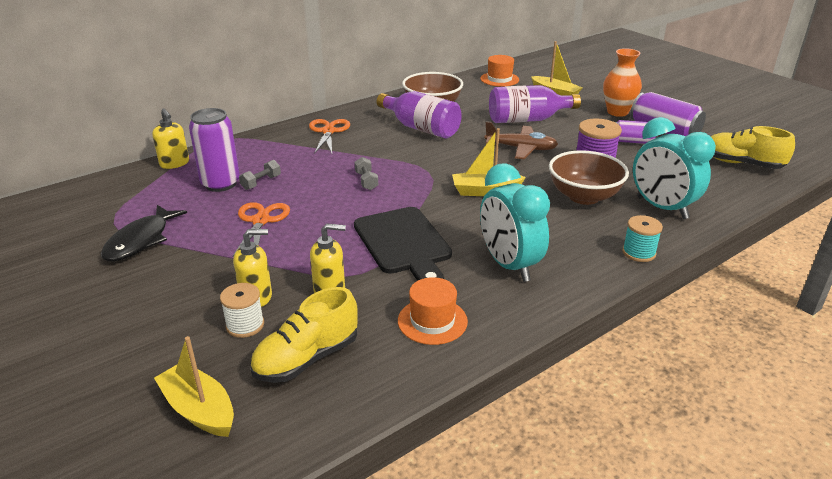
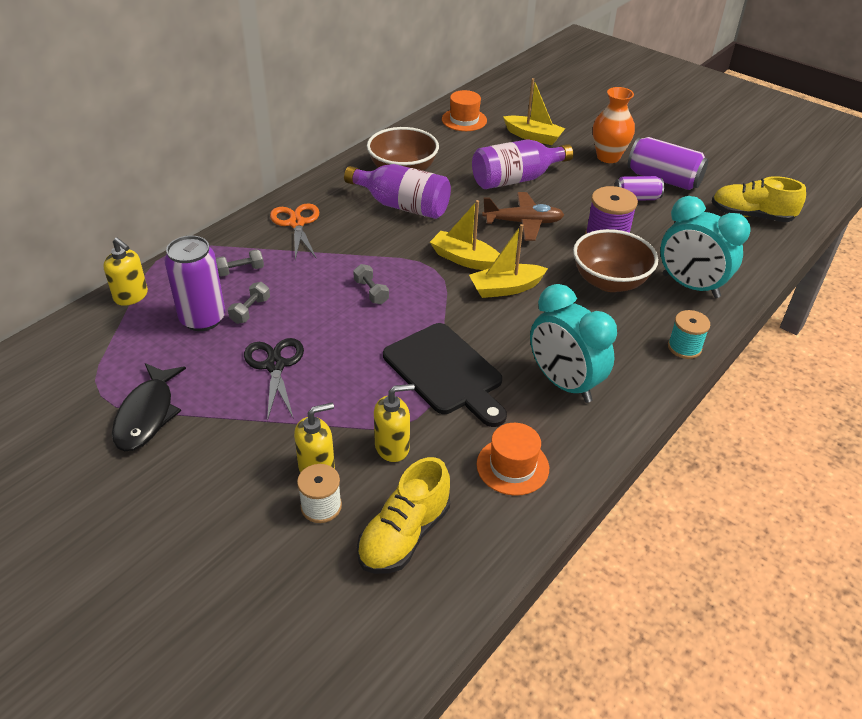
camera: 15 degrees left, 10 degrees up
(199, 410) = (320, 617): yellow boat -> yellow boat (465, 259)
(260, 221) = (275, 365): orange scissors -> black scissors
(267, 156) = (240, 271): none -> grey dumbbell

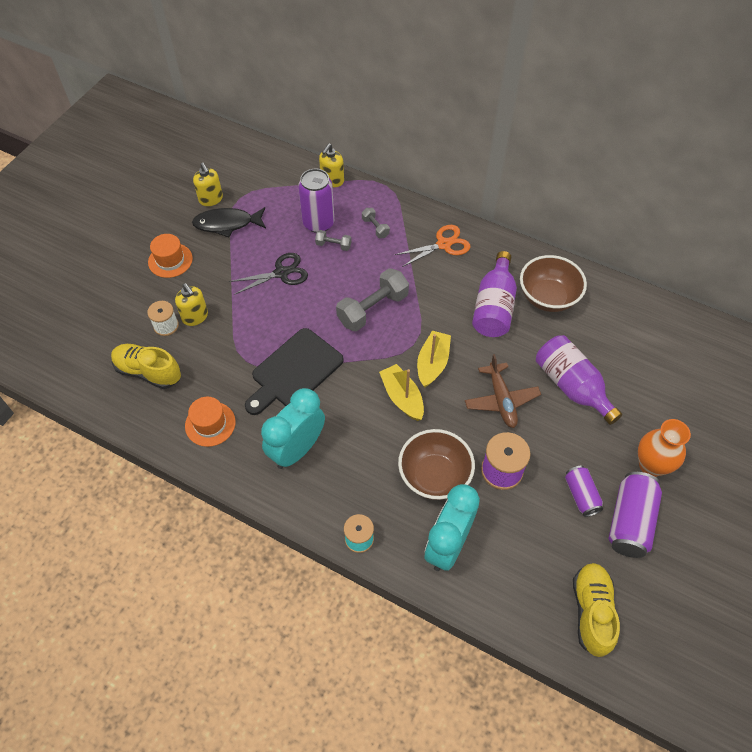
camera: 80 degrees right, 15 degrees up
(371, 292) = (372, 309): grey dumbbell -> grey dumbbell, size x2.02
(392, 447) = (218, 352): yellow soap dispenser -> yellow soap dispenser (211, 199)
(464, 120) = (663, 329): orange hat -> orange hat (170, 260)
(533, 137) = (660, 393): yellow boat -> none

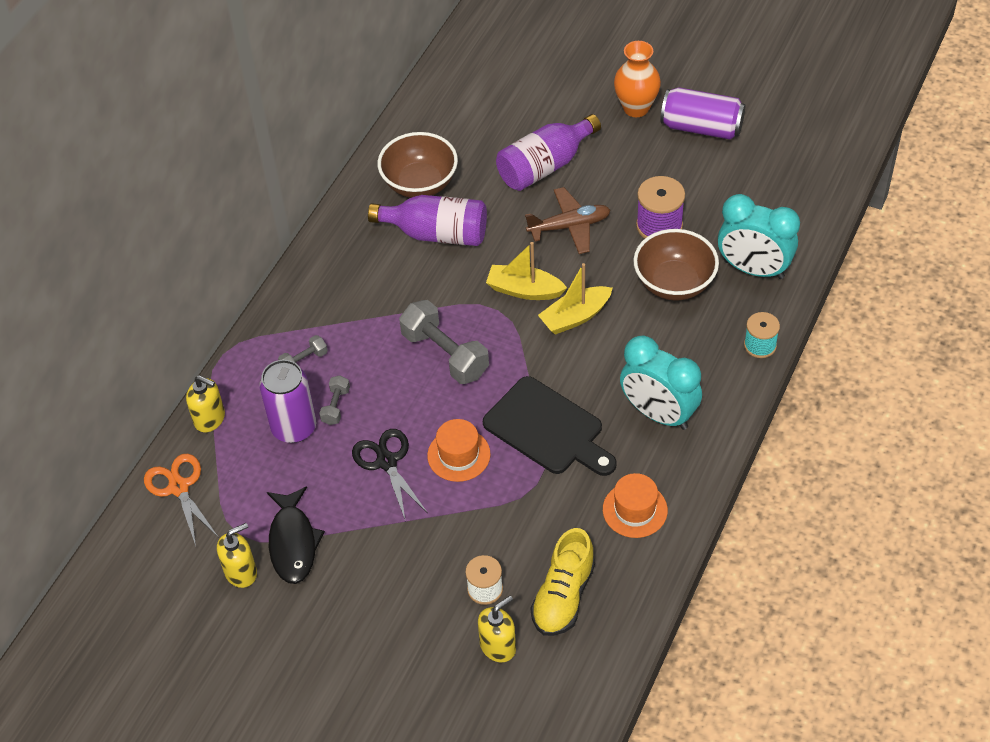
camera: 90 degrees left, 5 degrees down
(170, 260) = (365, 606): orange hat -> orange hat (458, 455)
(195, 317) = (467, 555): yellow soap dispenser -> yellow soap dispenser (498, 646)
(443, 244) = (335, 285): orange scissors -> orange scissors (178, 487)
(581, 495) = (678, 163): purple can -> none
(591, 611) = (800, 159): yellow shoe -> none

